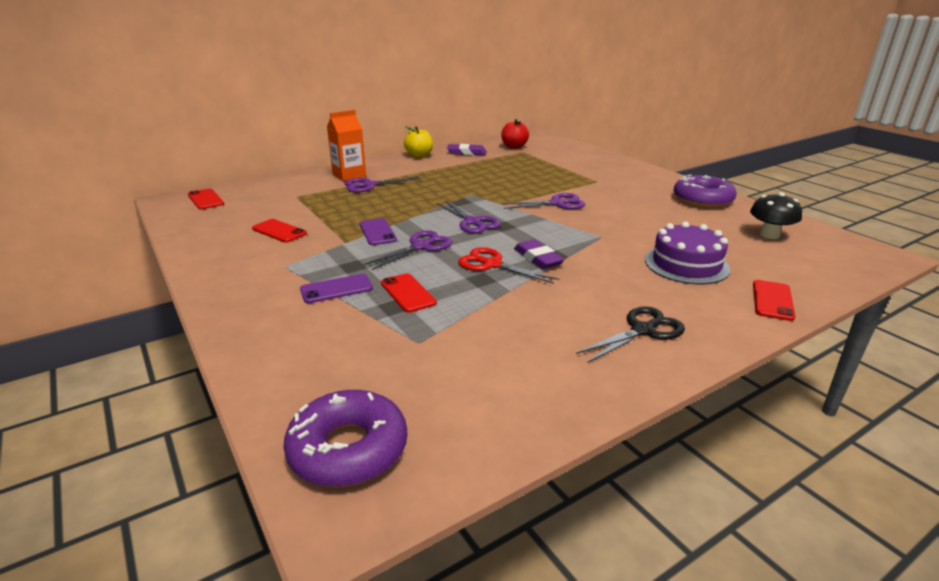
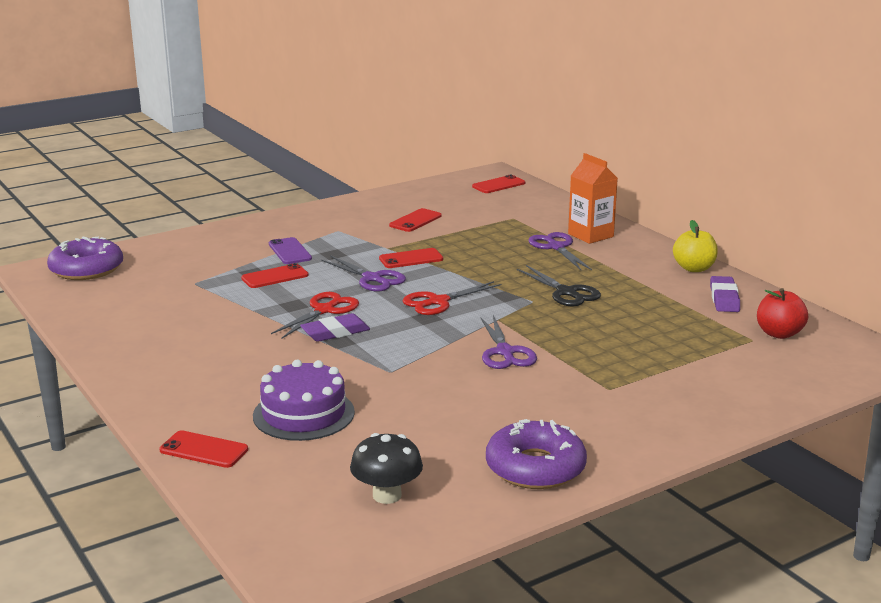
camera: 90 degrees right, 5 degrees down
(377, 232) = (411, 259): purple phone -> red phone
(472, 222) = (438, 302): purple scissors -> red scissors
(643, 330) = (174, 370): black scissors -> black scissors (566, 292)

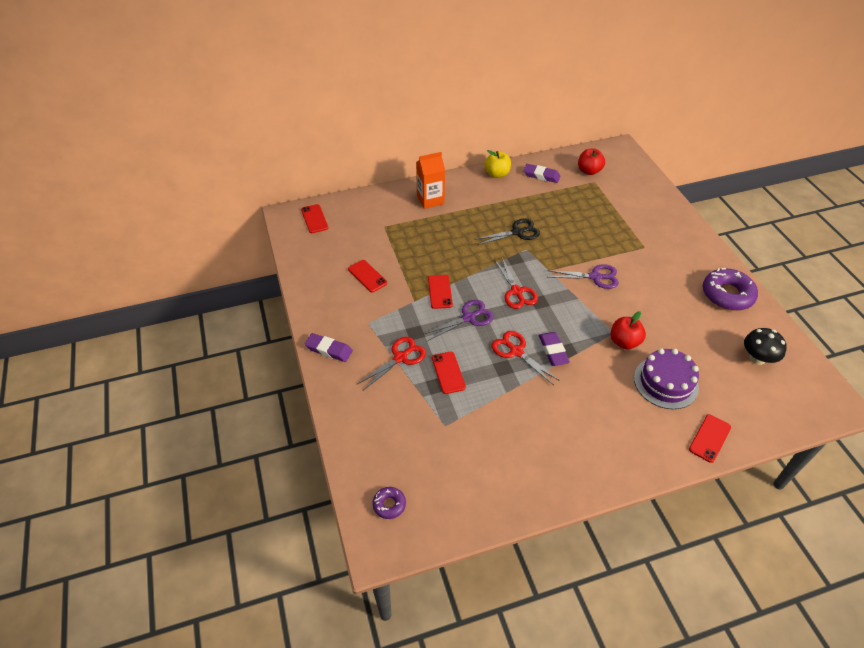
camera: 75 degrees left, 25 degrees up
(86, 269) = (389, 505): purple donut -> purple donut, size x0.50
(289, 219) = (329, 349): none -> purple eraser
(289, 251) = (400, 357): purple phone -> red scissors
(374, 380) = (624, 342): none -> red apple
(556, 247) = (444, 219): purple scissors -> none

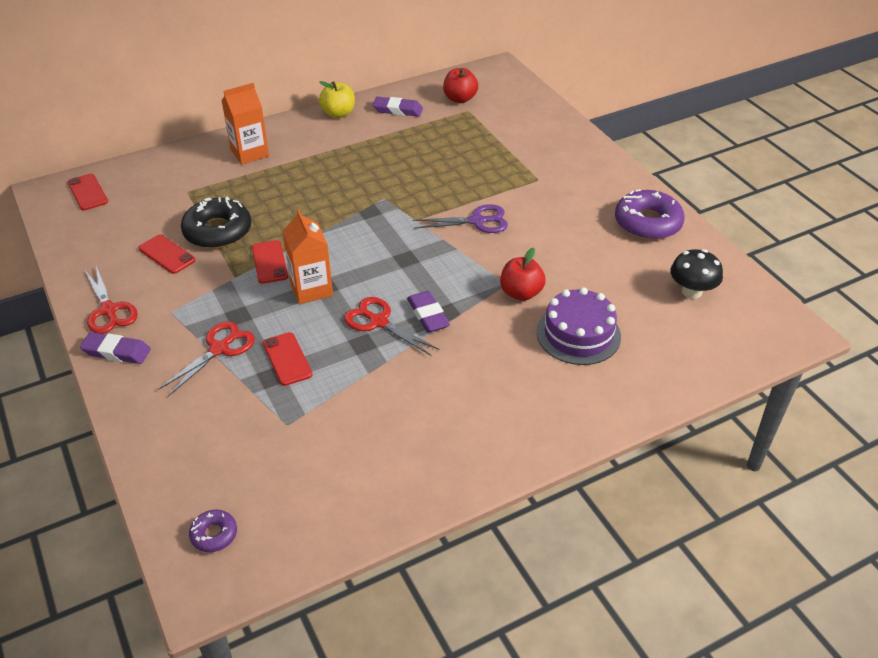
camera: 10 degrees left, 5 degrees down
(404, 262) = (218, 231): none -> black donut
(468, 318) = (311, 289): purple scissors -> orange carton
(516, 292) = (374, 250): red scissors -> red scissors (109, 310)
(517, 232) = (370, 180): black scissors -> none
(710, 438) = (640, 392): red phone -> none

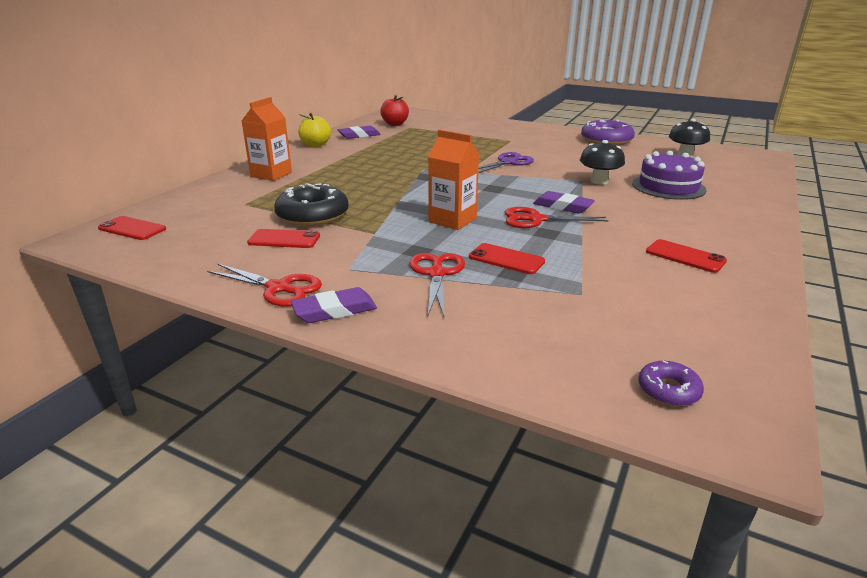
camera: 35 degrees left, 15 degrees down
(270, 262) = (391, 217): red phone -> red phone (685, 256)
(521, 293) = (599, 181): red apple -> black mushroom

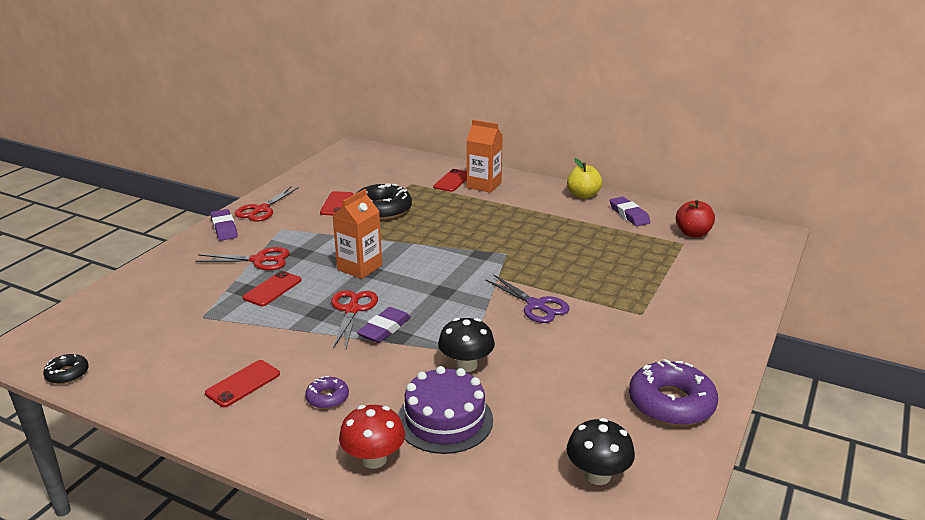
camera: 90 degrees right, 0 degrees up
(132, 229) = (368, 157): red phone -> red phone (452, 181)
(668, 390) = (73, 333): purple donut -> purple donut (327, 398)
(730, 204) = (373, 459): none -> red mushroom
(757, 369) = (67, 374): none -> black donut

